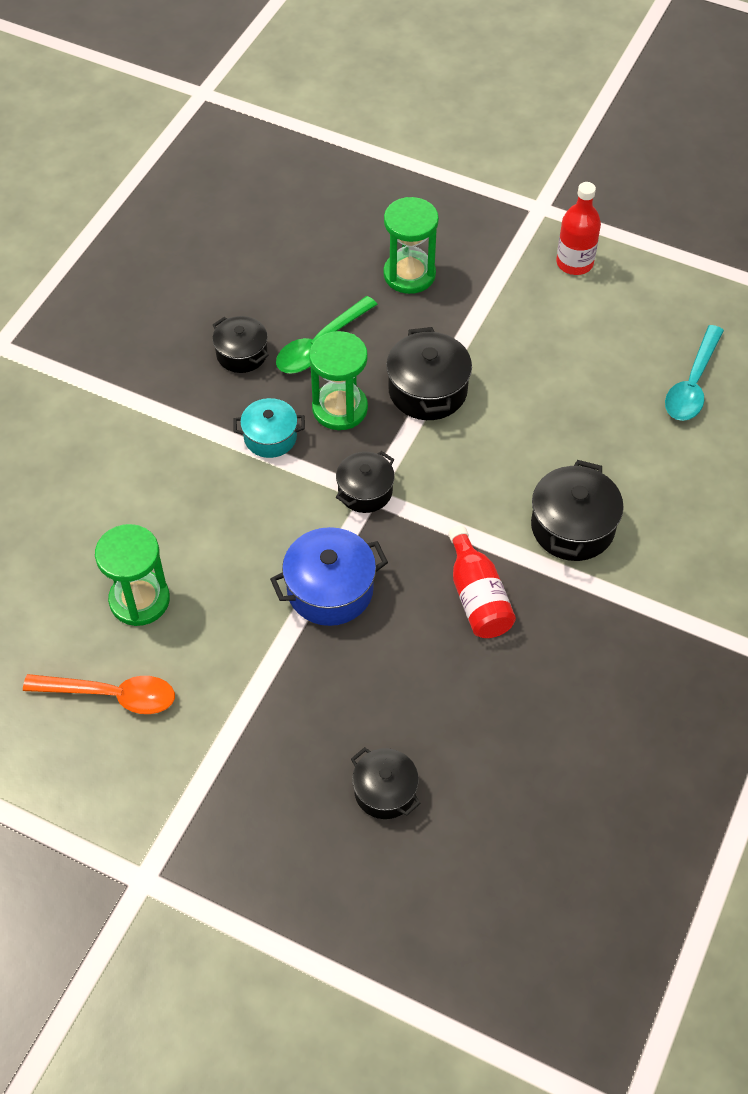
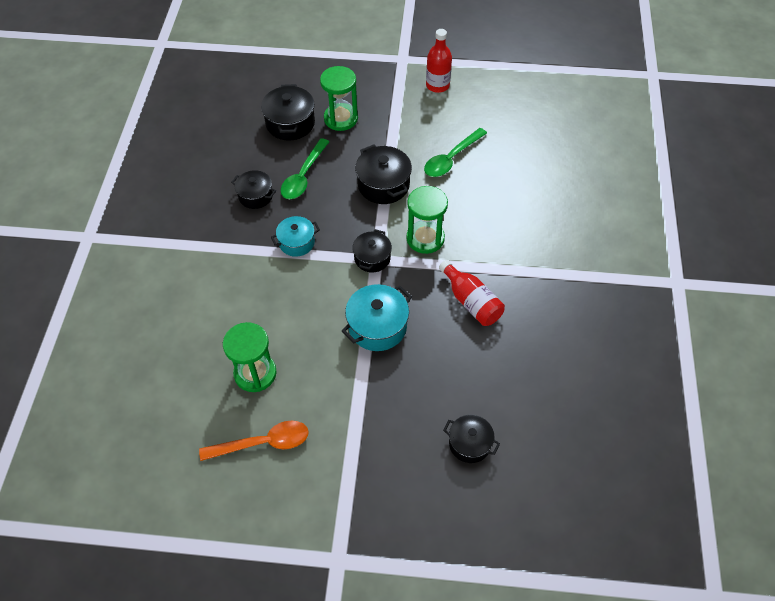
camera: 20 degrees left, 0 degrees up
(330, 590) = (377, 326): blue pot -> turquoise pot
(340, 408) = (333, 212): green hourglass -> green hourglass (425, 238)
(544, 380) = (451, 159): none -> green spoon
(572, 527) = (508, 241): black pot -> black pot (290, 123)
(692, 384) = (538, 136): turquoise spoon -> none

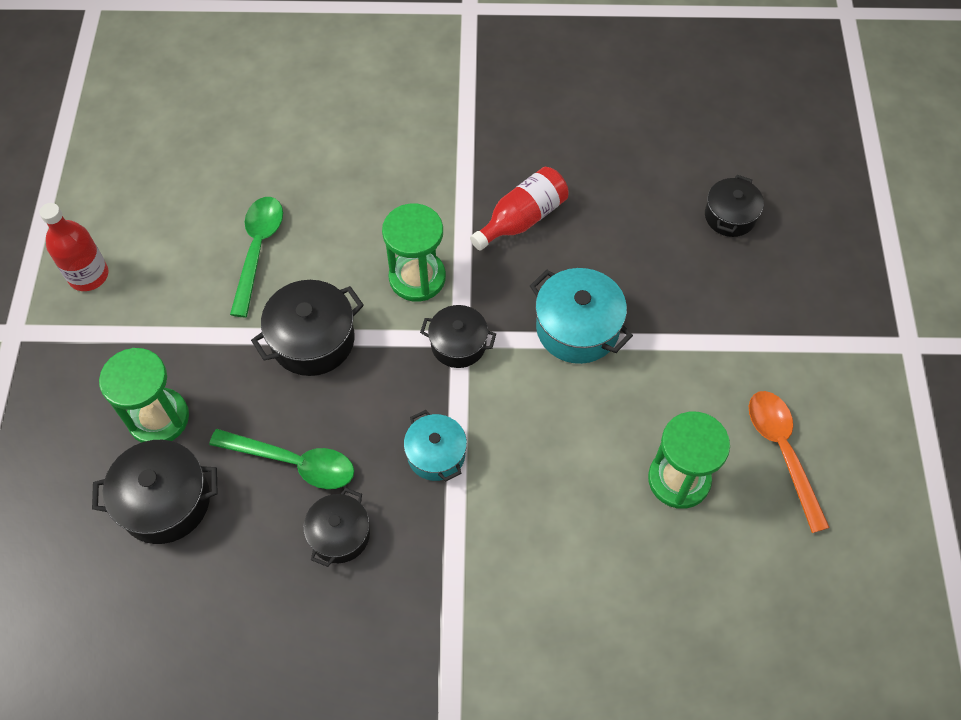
camera: 95 degrees left, 5 degrees up
(451, 159) = (258, 250): green spoon -> green spoon turned 120 degrees counterclockwise

